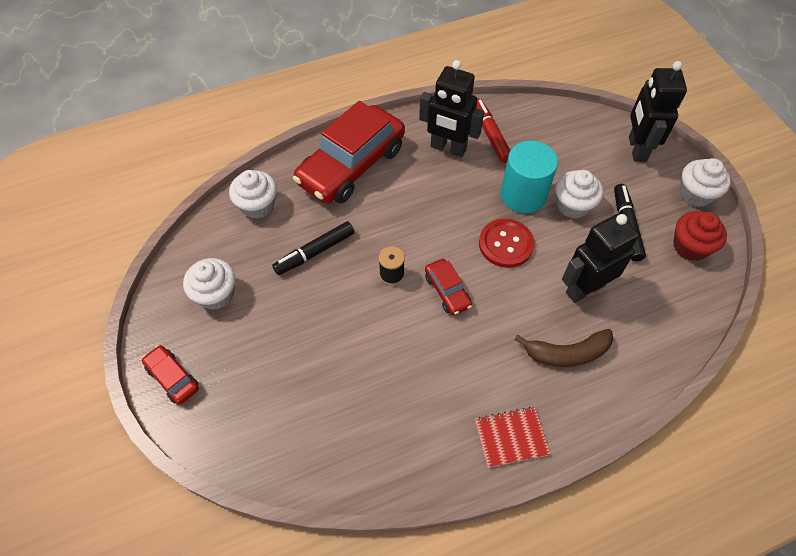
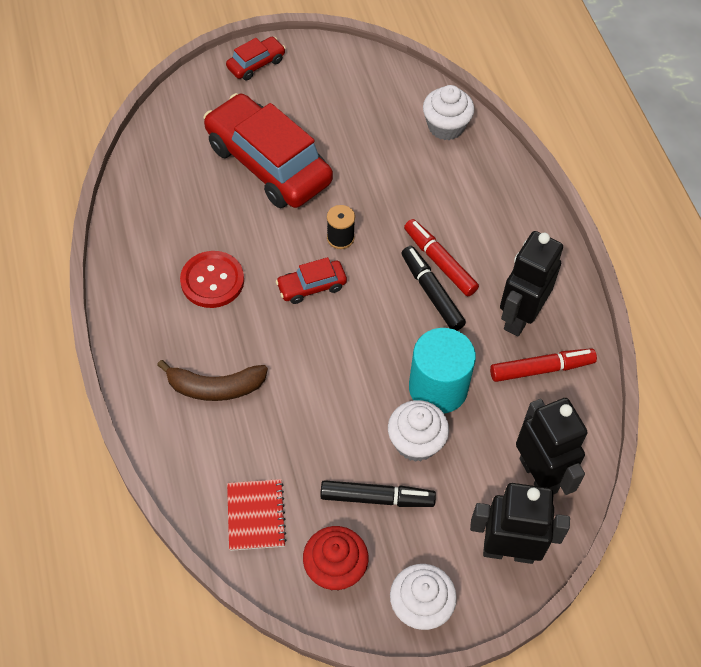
camera: 95 degrees right, 0 degrees up
(216, 294) = (339, 93): white cupcake -> none
(315, 252) = (378, 173): black marker -> black marker (431, 292)
(351, 165) = (497, 214): red car -> red car (268, 163)
(406, 201) = (439, 262): none -> red marker
(506, 244) = (366, 354): red button -> red button (212, 281)
(511, 437) = (137, 317): red notebook -> red notebook (256, 515)
(567, 353) = (215, 387): brown banana -> brown banana turned 90 degrees counterclockwise
(584, 289) = (293, 425): black robot -> black robot (538, 475)

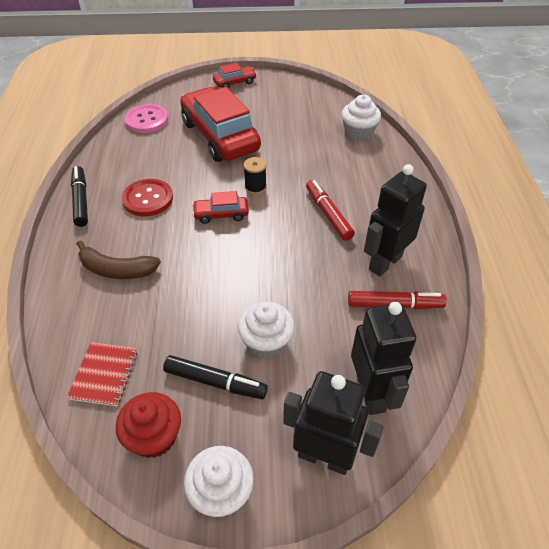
camera: 15 degrees right, 10 degrees down
(159, 153) = (147, 120): none -> pink button
(431, 292) = (315, 234): black marker -> black marker (81, 200)
(438, 388) = (299, 303): turquoise cylinder -> none

